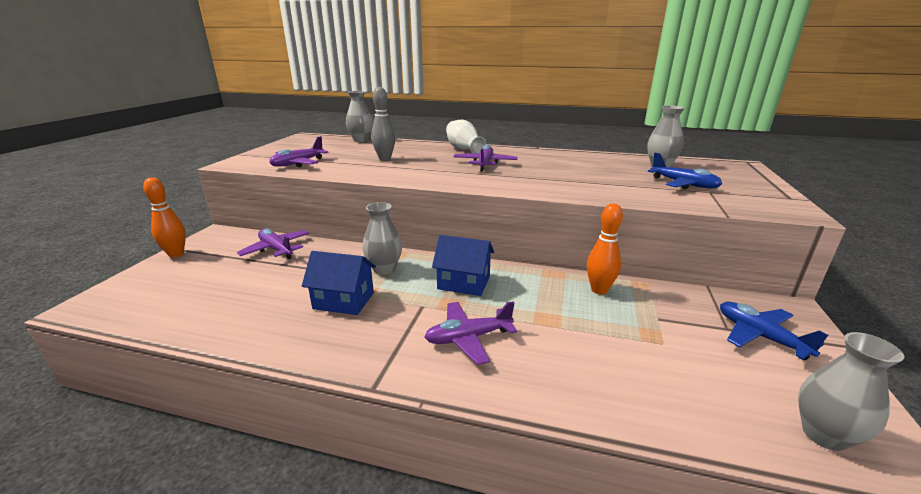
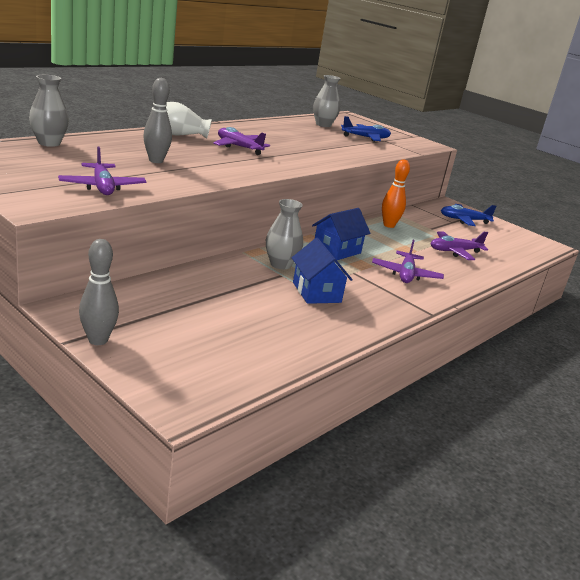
camera: 65 degrees left, 0 degrees up
(176, 254) = (98, 340): orange bowling pin -> grey bowling pin
(276, 249) = (171, 290): purple plane -> purple plane (454, 251)
(343, 300) = (316, 292): blue house -> blue house turned 60 degrees counterclockwise
(824, 435) = (529, 246): grey vase -> none

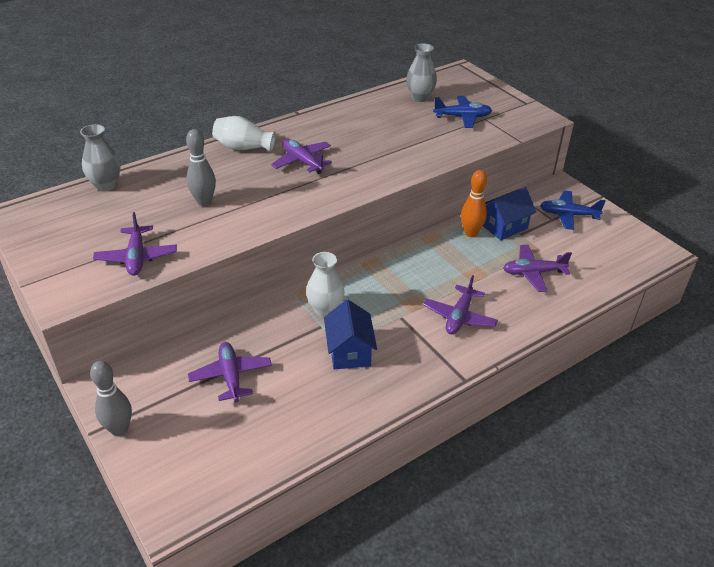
camera: 15 degrees right, 15 degrees up
(205, 305) = (231, 376): none -> purple plane
(280, 264) = (325, 310): grey vase -> white vase
(337, 250) = (394, 282): blue house -> blue house (504, 226)

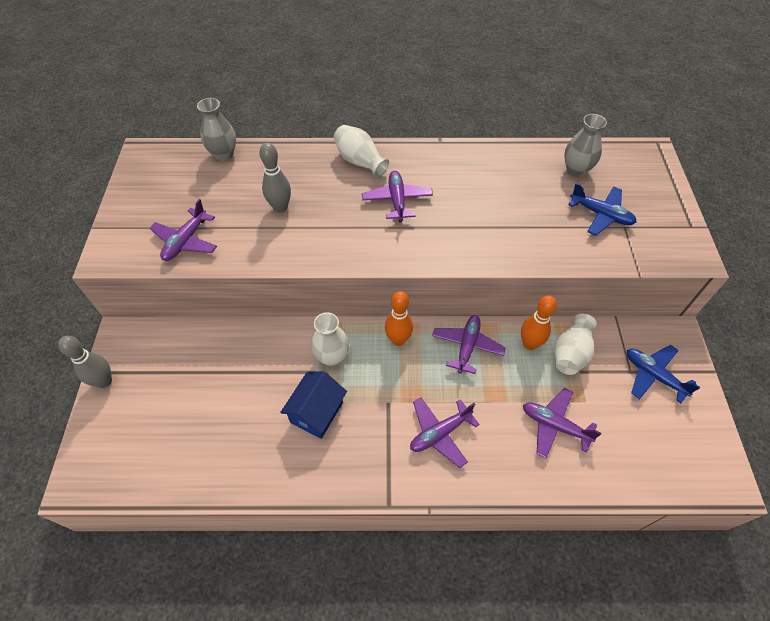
camera: 35 degrees right, 15 degrees up
(231, 376) = (211, 380): purple plane -> purple plane (467, 346)
(369, 274) = (398, 340): none -> orange bowling pin
(504, 226) = (570, 353): blue house -> white vase

